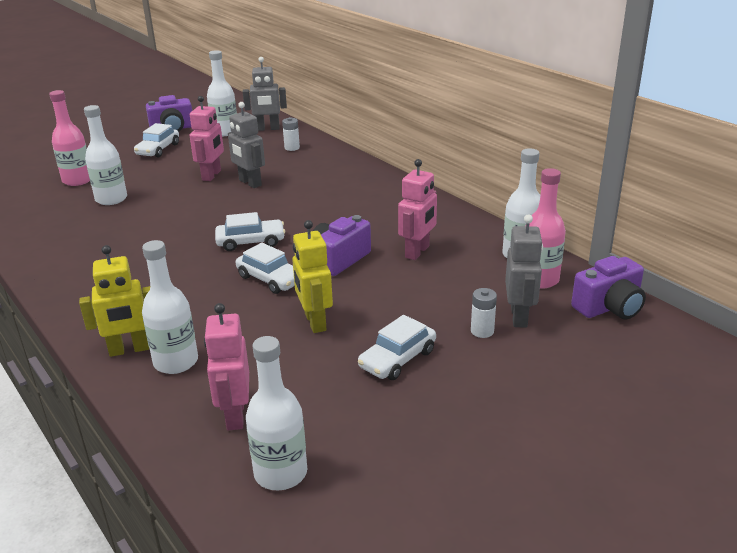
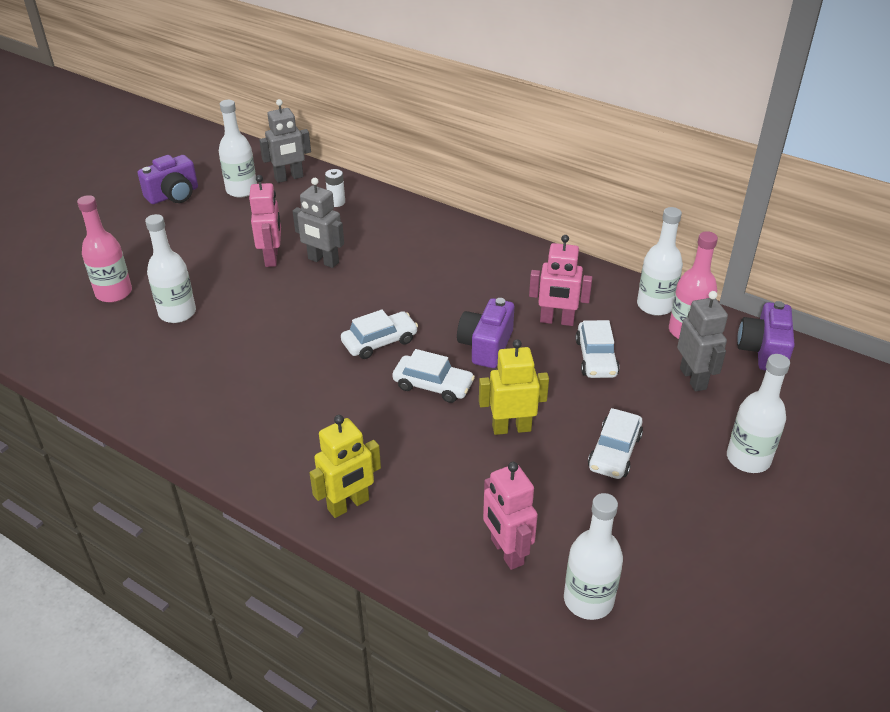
camera: 20 degrees left, 10 degrees up
(158, 149) = (179, 230): white car -> white car (596, 358)
(176, 362) = (407, 507): white bottle -> white bottle (748, 459)
(314, 322) = (511, 428): yellow robot -> yellow robot turned 120 degrees clockwise
(417, 252) = (557, 321): pink robot -> pink robot turned 90 degrees clockwise
(482, 331) = (670, 402): white battery -> none
(609, 307) = (763, 350): purple camera -> purple camera turned 150 degrees clockwise

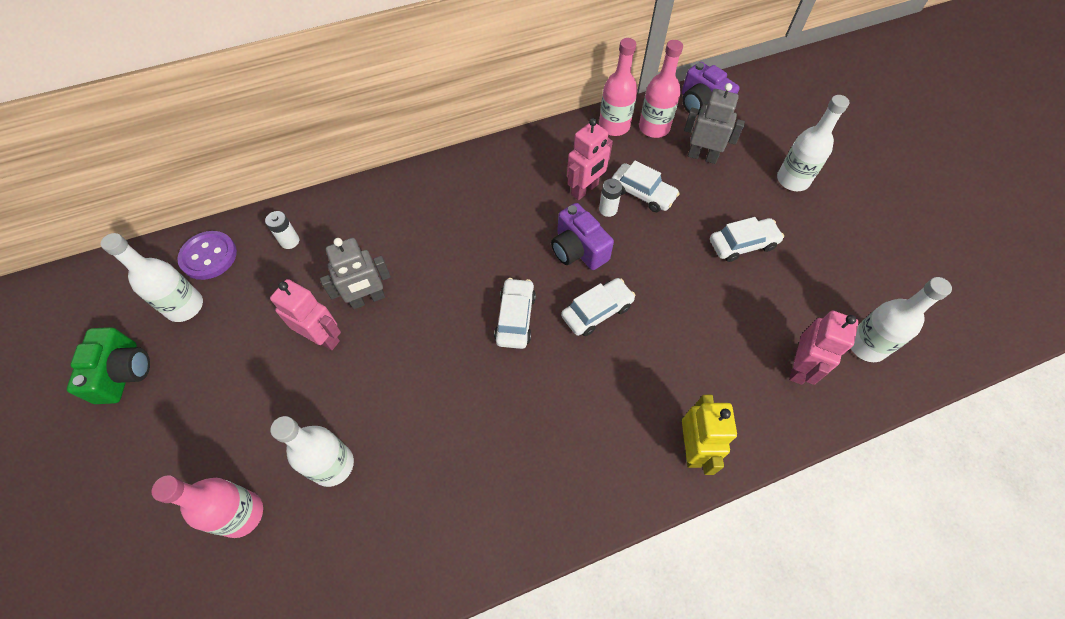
camera: 55 degrees left, 20 degrees up
(173, 195) = (124, 373): purple camera -> green camera
(289, 178) = (209, 256): grey robot -> purple button
(506, 552) = (799, 367): pink robot -> pink robot turned 75 degrees counterclockwise
(511, 428) = (679, 289): yellow robot -> none
(551, 344) = (608, 209): none -> white battery
(614, 452) = (742, 244): white car -> white car turned 75 degrees counterclockwise
(655, 305) = (614, 126): white bottle -> pink bottle

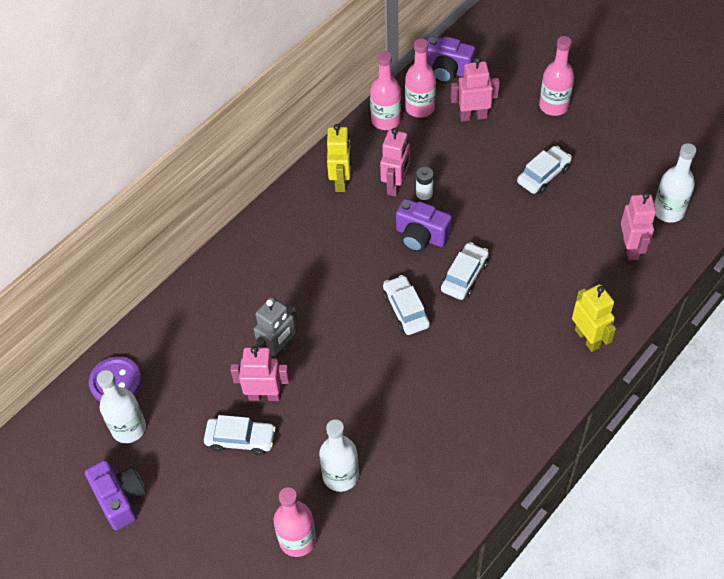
camera: 25 degrees left, 5 degrees down
(124, 373) = (120, 499): green camera -> purple camera
(289, 241) = (177, 337): white battery -> none
(536, 164) = (341, 181): none -> yellow robot
(642, 193) = (443, 168): white car -> white car (240, 439)
(702, 156) = (473, 116): grey robot -> pink robot
(792, 180) = (553, 106): white bottle -> pink bottle

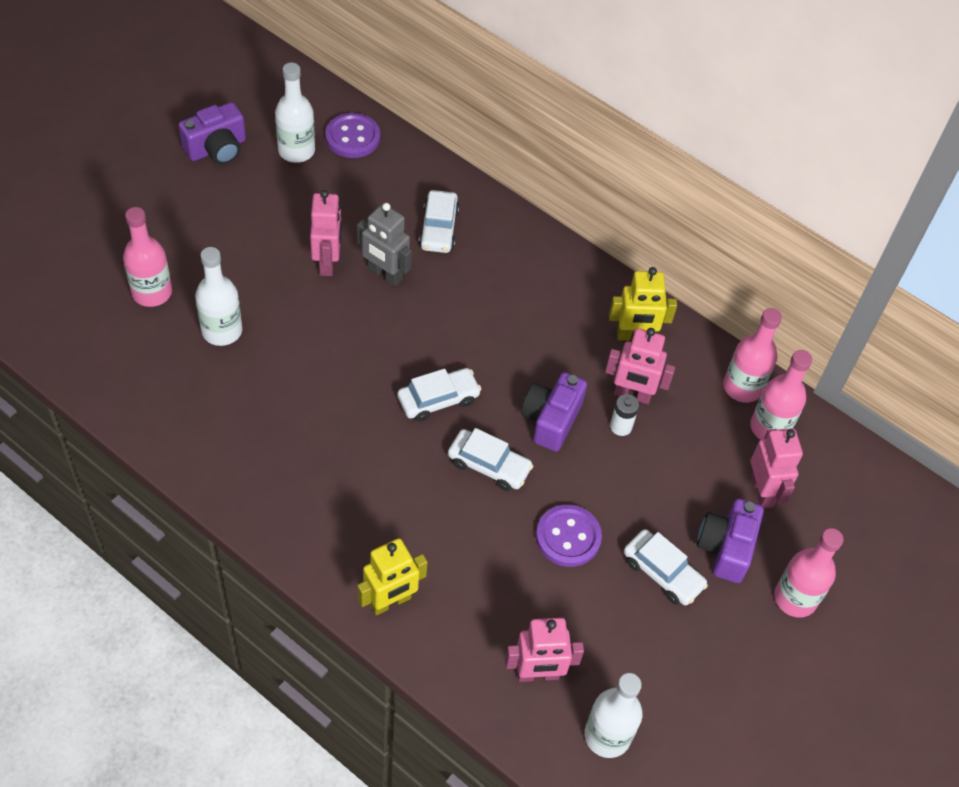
camera: 80 degrees right, 0 degrees up
(240, 439) = (275, 242): white car -> white car (438, 228)
(447, 70) = (845, 464): purple camera -> purple camera (726, 548)
(521, 228) = (568, 537): none -> purple button

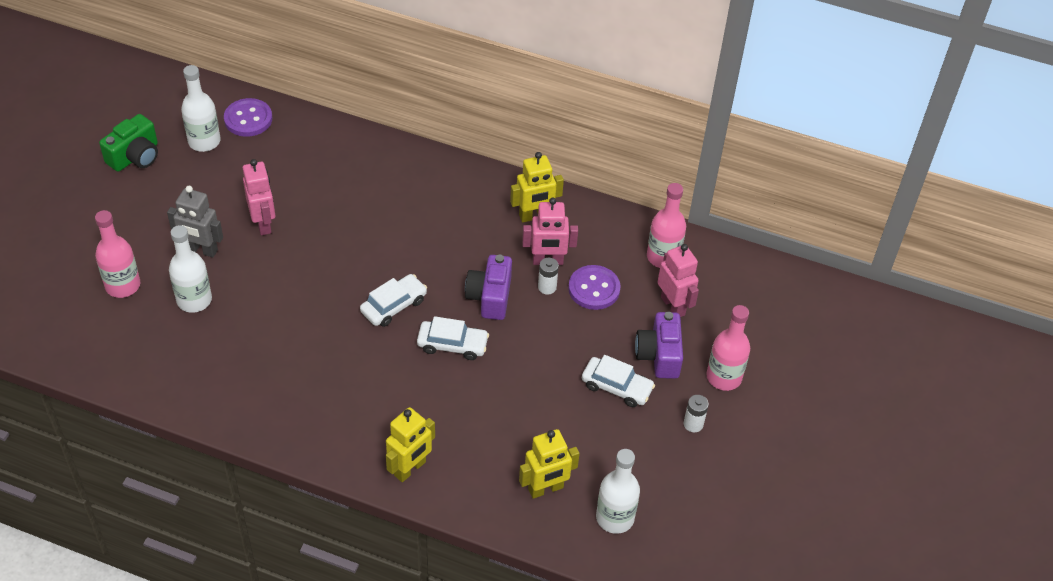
camera: 15 degrees left, 5 degrees down
(217, 148) = (135, 156): purple camera -> green camera
(384, 275) = (315, 221): grey robot -> grey robot (201, 250)
(438, 228) = (346, 173): white car -> none
(538, 674) = (546, 489): pink robot -> yellow robot
(568, 537) = (534, 381): purple button -> purple button (594, 289)
(739, 646) = (693, 424): none -> white battery
(742, 387) = (632, 232): pink bottle -> none

